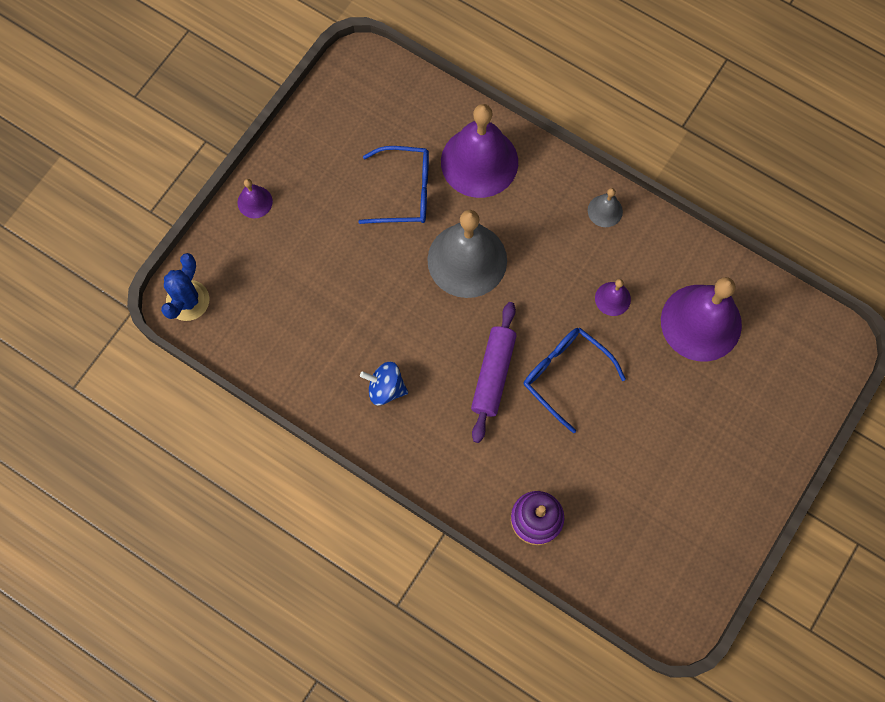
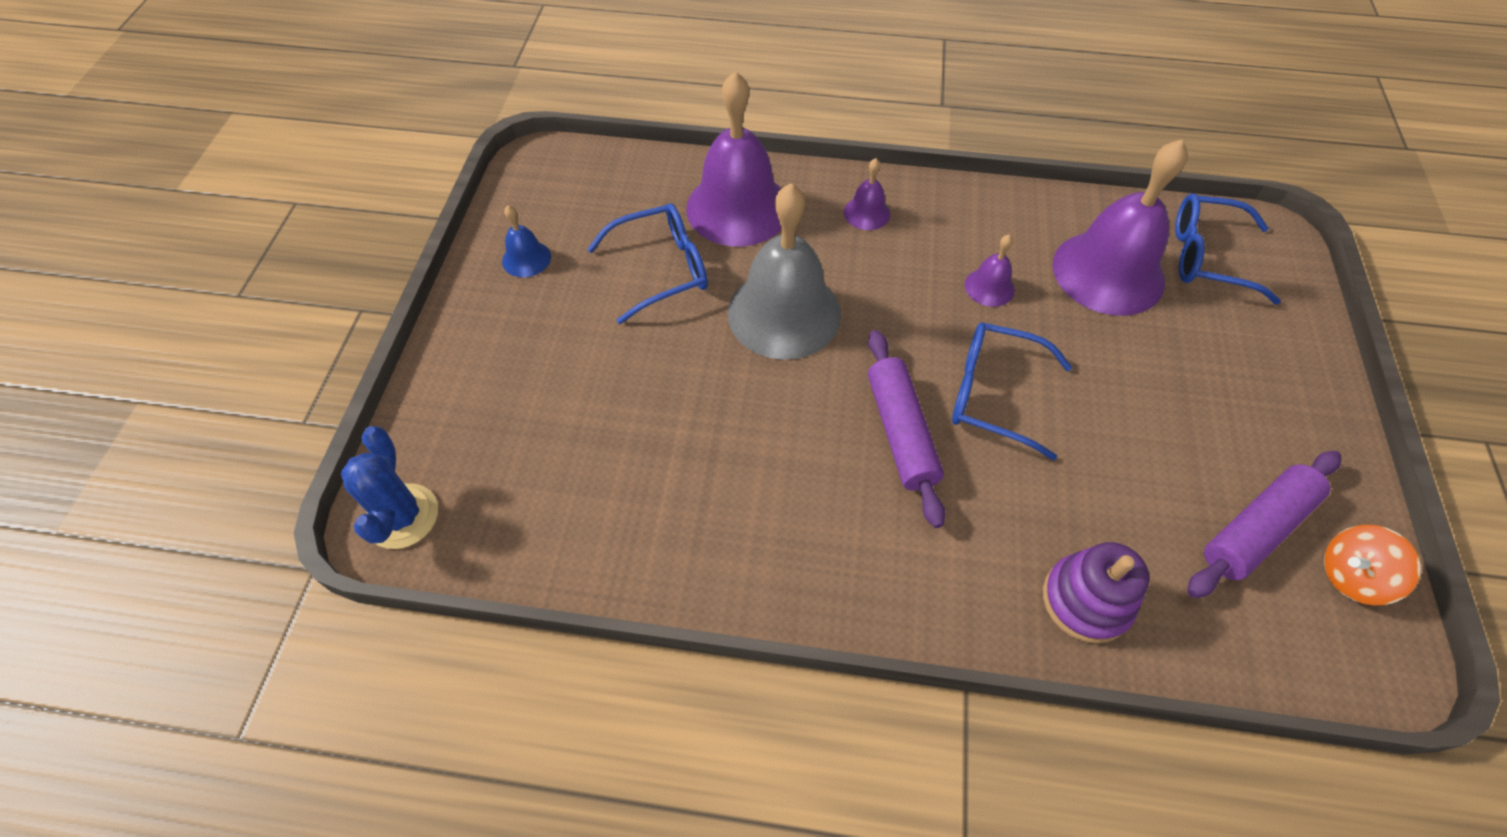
camera: 25 degrees left, 15 degrees down
(255, 202) = (459, 352): purple bell -> purple bell (867, 213)
(321, 145) = (526, 258): none -> blue bell
(385, 388) = (762, 513): blue spinning top -> none
(605, 211) = (916, 204): grey bell -> none
(663, 526) = (1256, 529): none -> purple rolling pin
(697, 575) = (1350, 576): none -> orange spinning top
(779, 340) = (1207, 257): none -> blue glasses

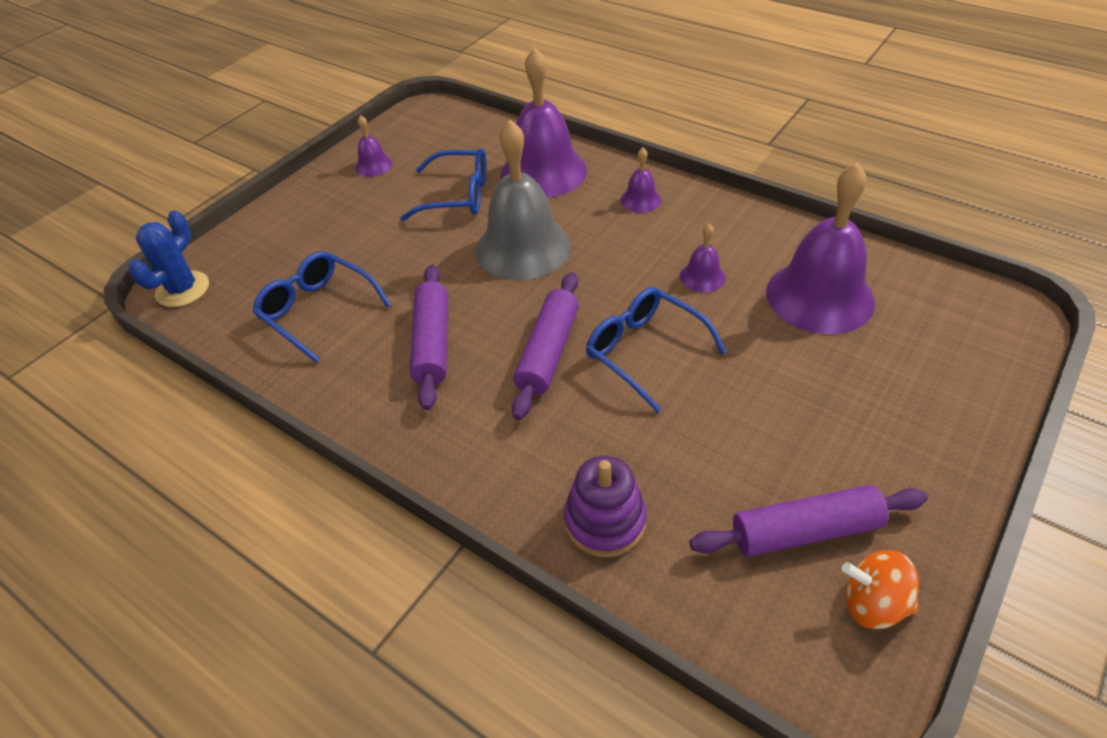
camera: 30 degrees right, 10 degrees down
(526, 258) = (373, 165): blue bell -> purple bell
(771, 470) = (432, 343): none -> purple rolling pin
(1207, 257) = (928, 312): blue glasses -> blue glasses (317, 311)

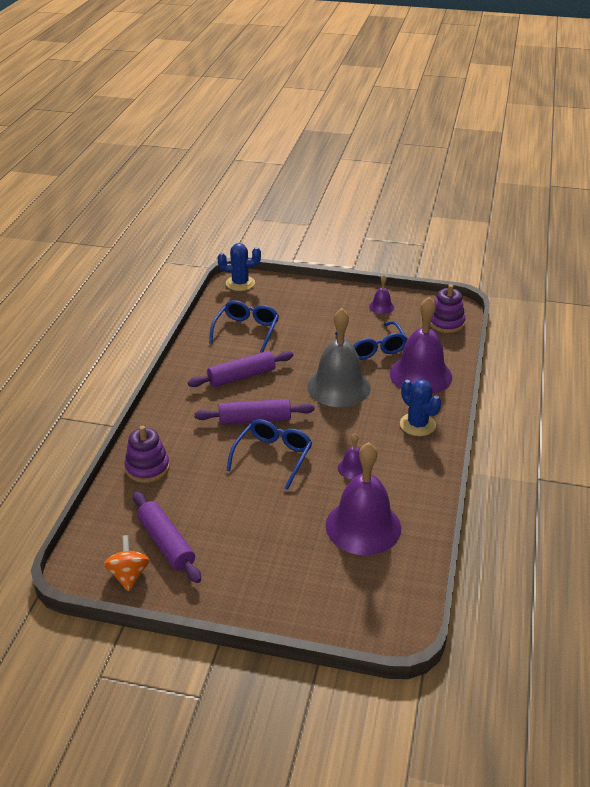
camera: 65 degrees right, 10 degrees down
(452, 125) = (446, 323): none -> purple stacking toy
(640, 200) = (417, 425): purple bell -> blue cactus

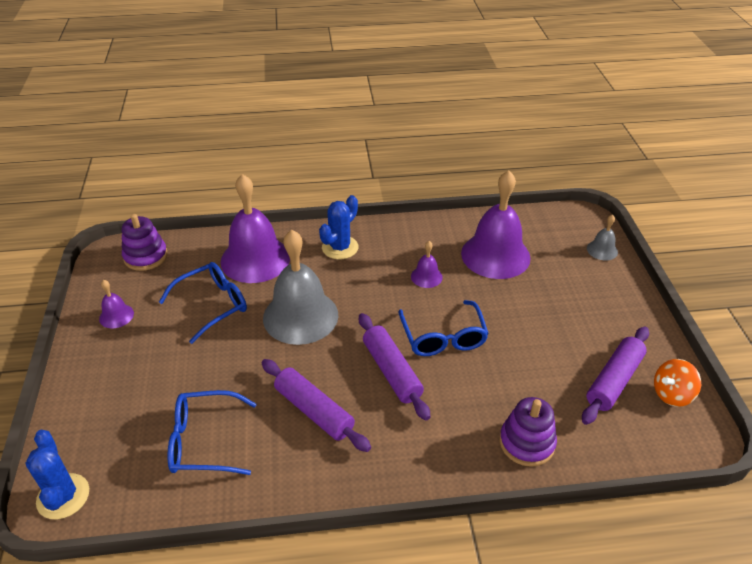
camera: 110 degrees left, 5 degrees up
(273, 456) = (443, 338): blue glasses -> blue glasses turned 105 degrees counterclockwise
(334, 620) = (602, 250): none -> grey bell

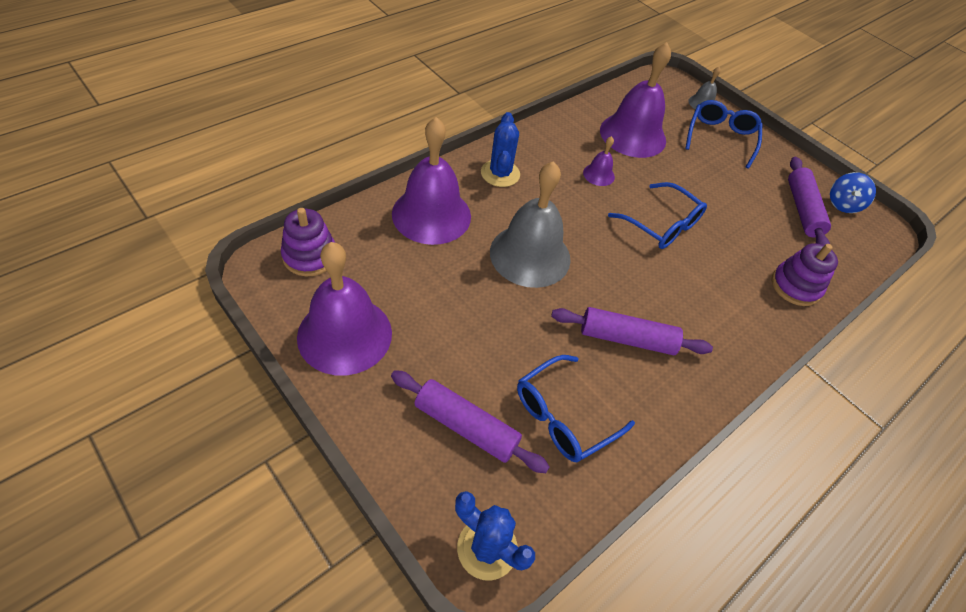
camera: 40 degrees left, 10 degrees up
(116, 316) = (345, 334): purple bell -> purple bell, size x2.24
(213, 305) = (436, 279): blue glasses -> blue glasses (720, 137)
(391, 371) = (652, 273): purple rolling pin -> purple rolling pin (466, 427)
(672, 394) = (843, 204): orange spinning top -> blue spinning top

